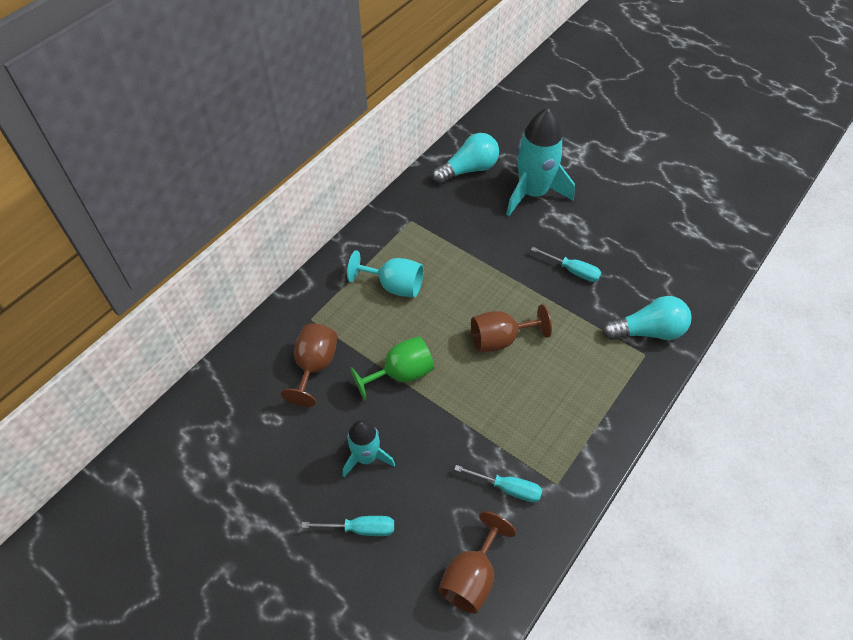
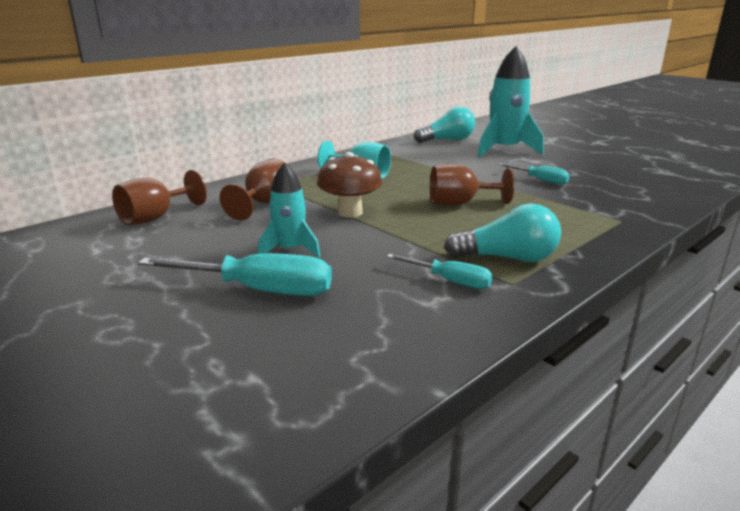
camera: 10 degrees right, 30 degrees down
(360, 528) = (259, 290): turquoise screwdriver -> turquoise screwdriver, size x1.73
(401, 374) = (350, 212): green goblet -> brown mushroom
(472, 576) = (385, 336): brown goblet -> brown goblet (155, 218)
(648, 331) = (623, 210): turquoise light bulb -> turquoise light bulb (507, 258)

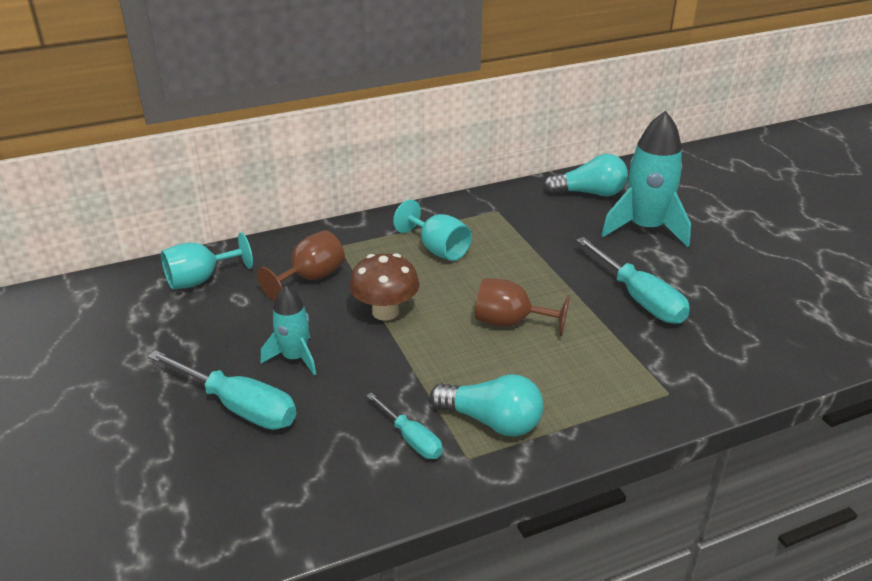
camera: 20 degrees right, 10 degrees up
(155, 218) = (200, 280): brown goblet -> turquoise goblet
(540, 180) = (639, 298): turquoise screwdriver -> turquoise screwdriver, size x1.73

